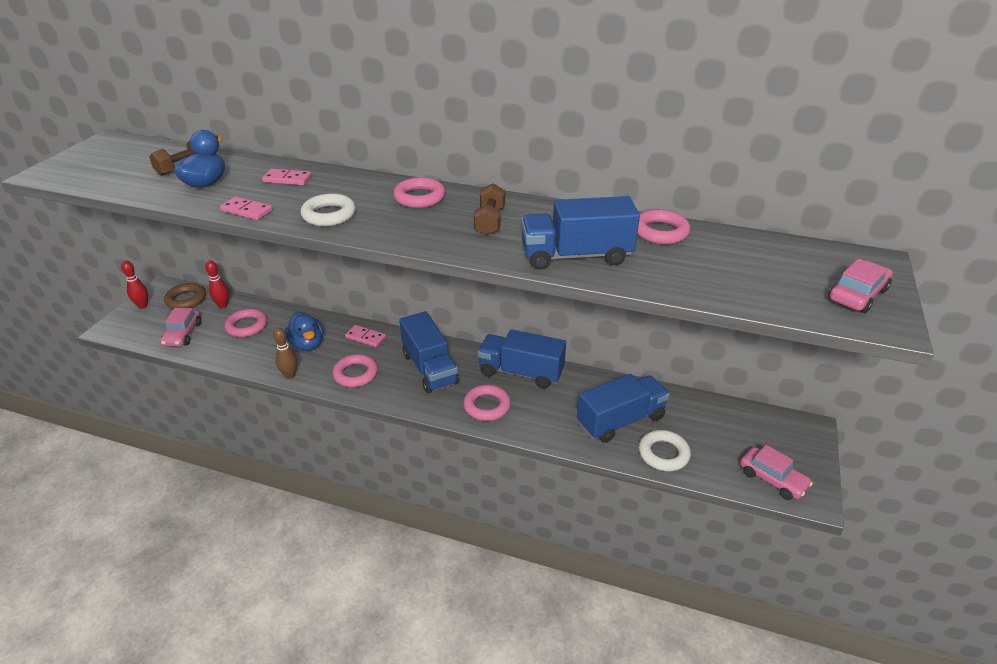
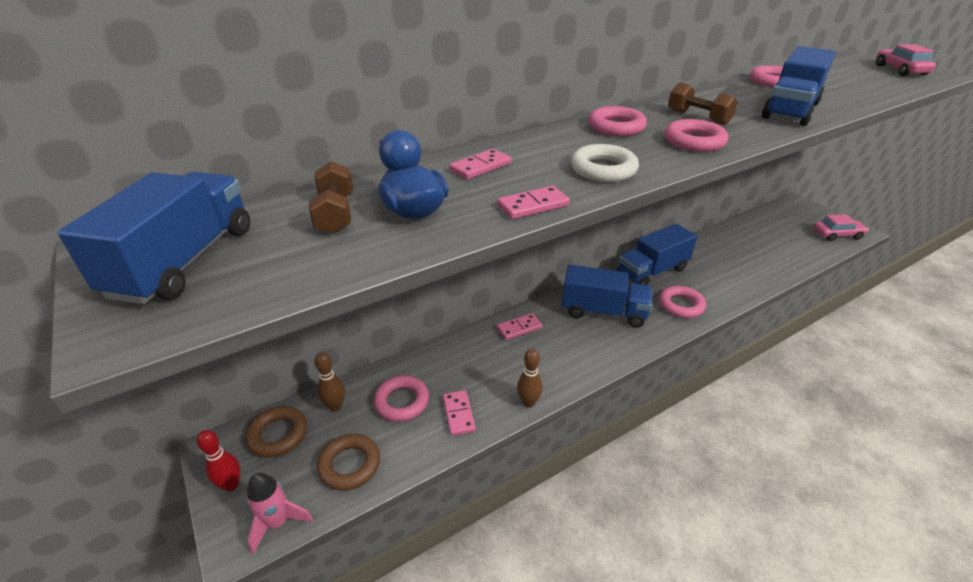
camera: 50 degrees left, 0 degrees up
(129, 333) = (278, 522): none -> pink rocket
(183, 334) = (349, 465): pink car -> brown ring
(223, 305) = (335, 406): red bowling pin -> brown bowling pin
(254, 352) = (459, 414): none -> pink domino
(307, 344) = (488, 369): blue duck -> none
(356, 374) = (570, 357): pink ring -> pink ring (694, 141)
(620, 420) = (744, 257): blue truck -> blue truck (185, 261)
(663, 454) = (790, 258): white ring -> none

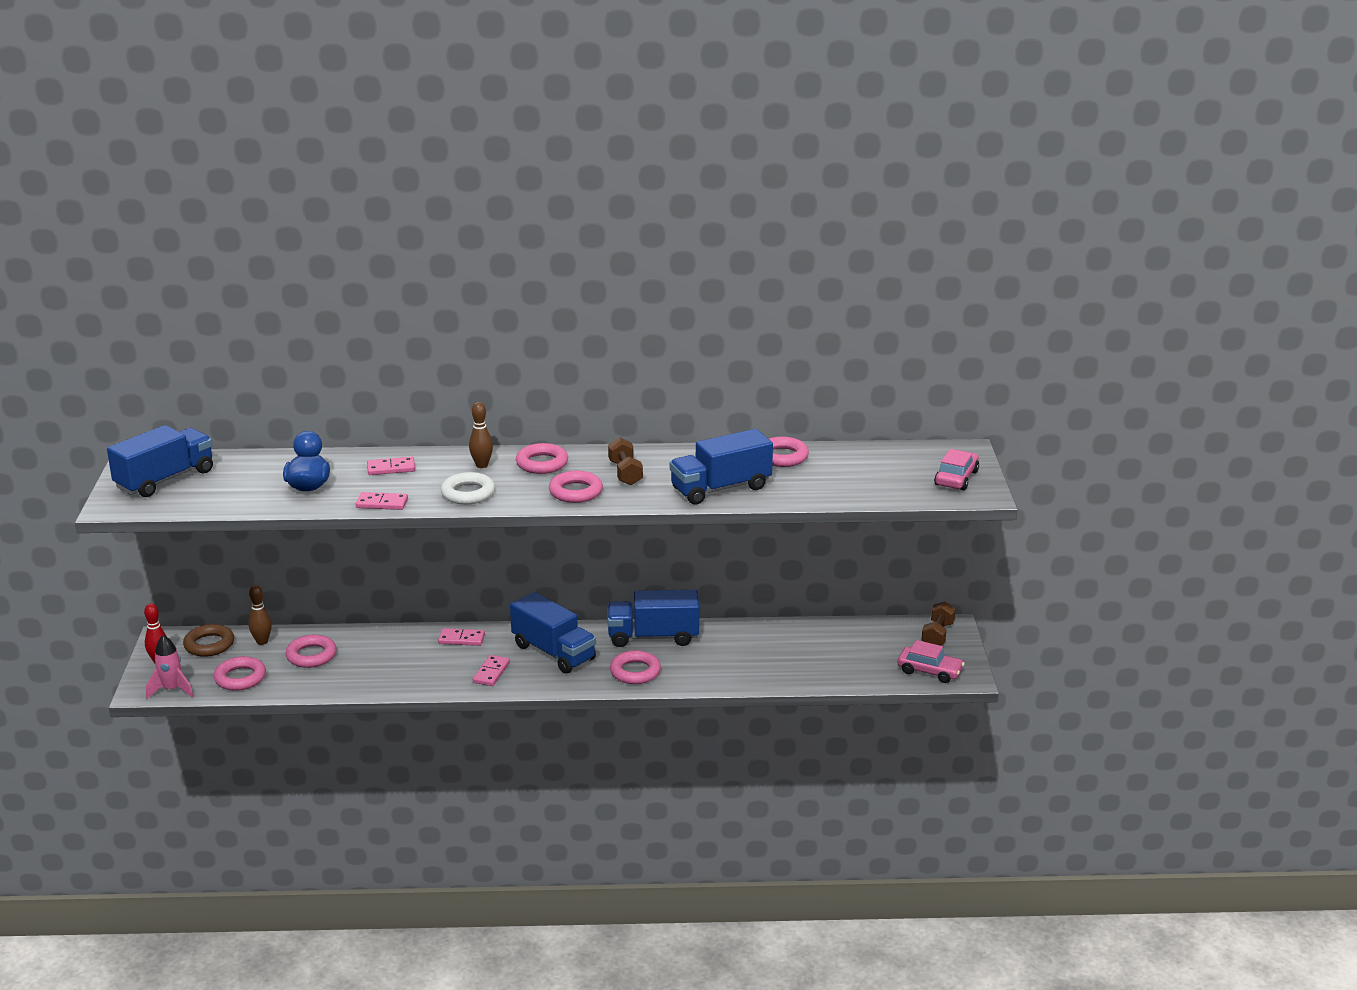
camera: 30 degrees right, 10 degrees down
(336, 214) = (265, 475): brown dumbbell -> brown dumbbell (937, 635)
(349, 465) = (240, 678): brown ring -> pink ring
(459, 414) = (344, 677): pink domino -> pink domino (491, 672)
(528, 402) = (403, 689): brown bowling pin -> brown bowling pin (482, 465)

